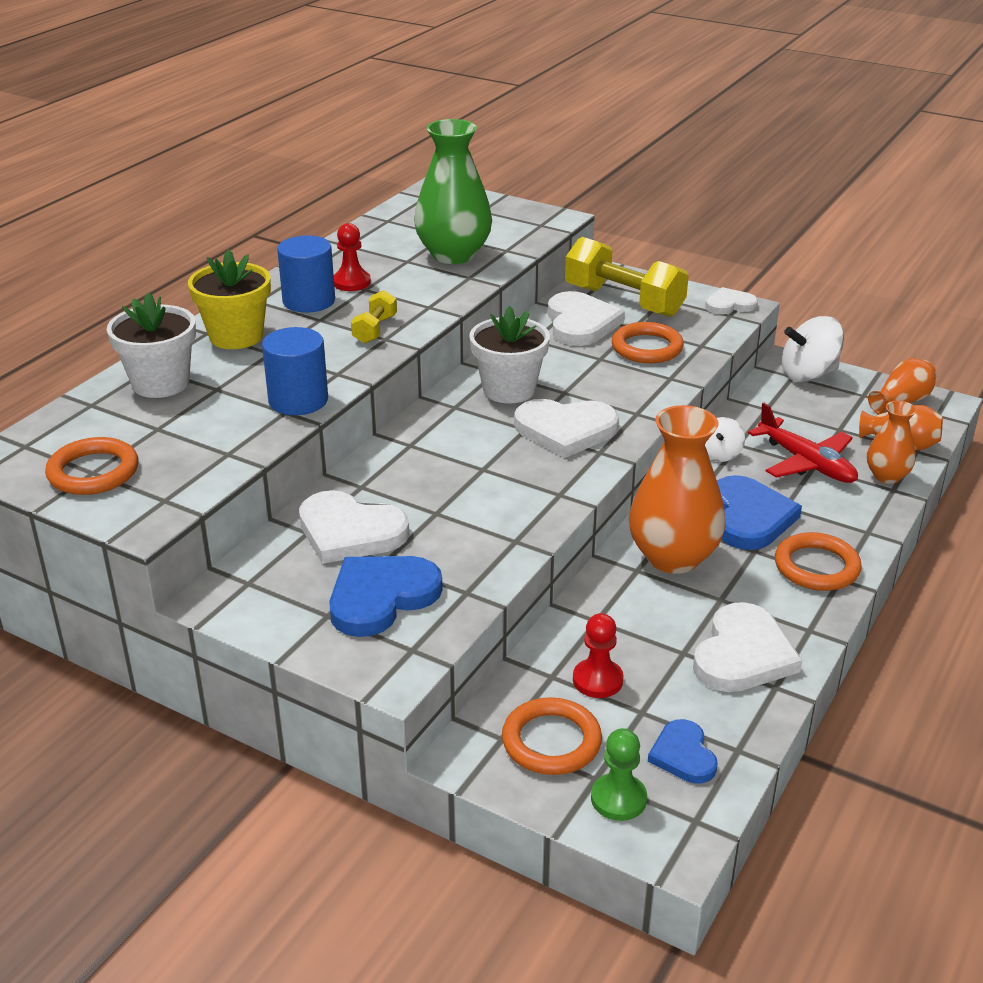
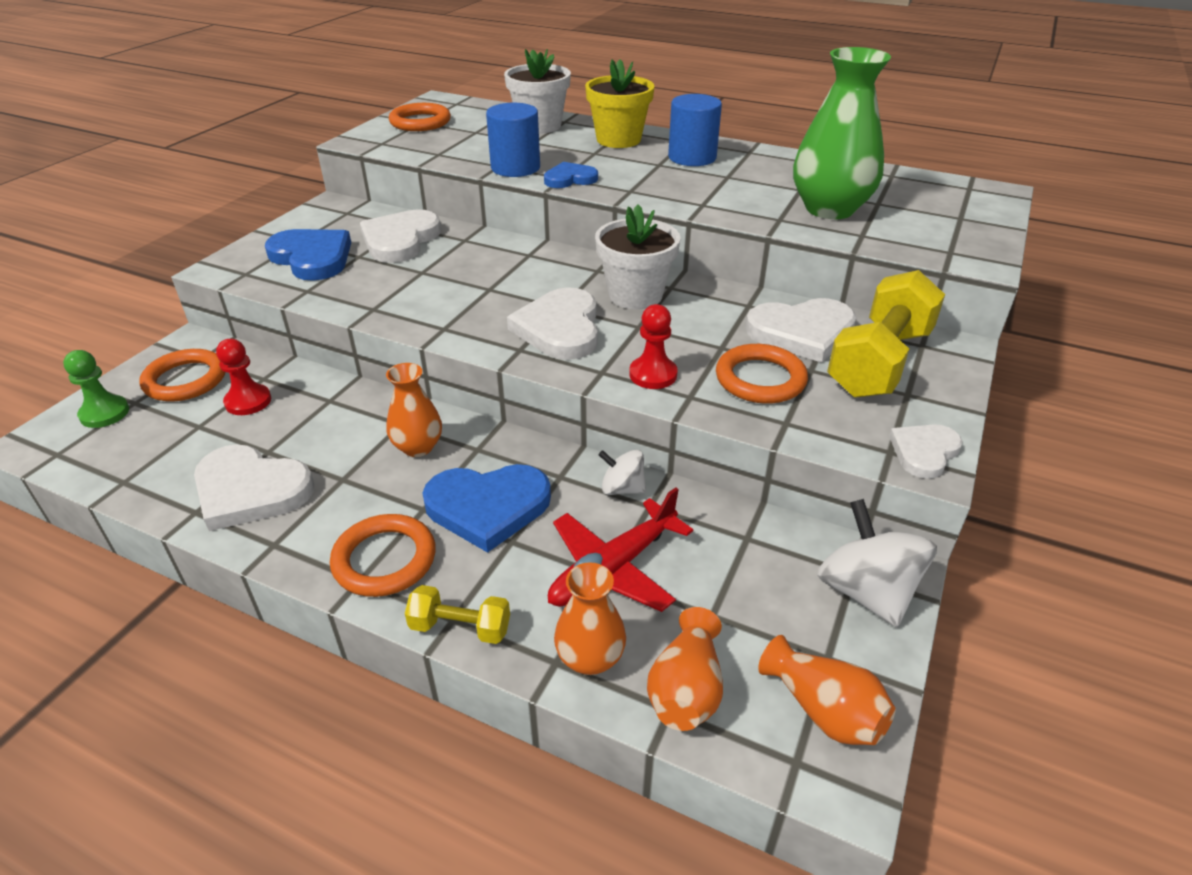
camera: 85 degrees right, 5 degrees up
(351, 282) = (738, 170): red pawn -> red pawn (653, 374)
(375, 329) = (646, 185): yellow dumbbell -> yellow dumbbell (460, 627)
(673, 557) = (418, 447): orange vase -> orange vase, size x0.54
(683, 755) = (134, 448): blue heart -> blue heart (570, 179)
(729, 305) = (924, 452): white heart -> white heart turned 120 degrees counterclockwise

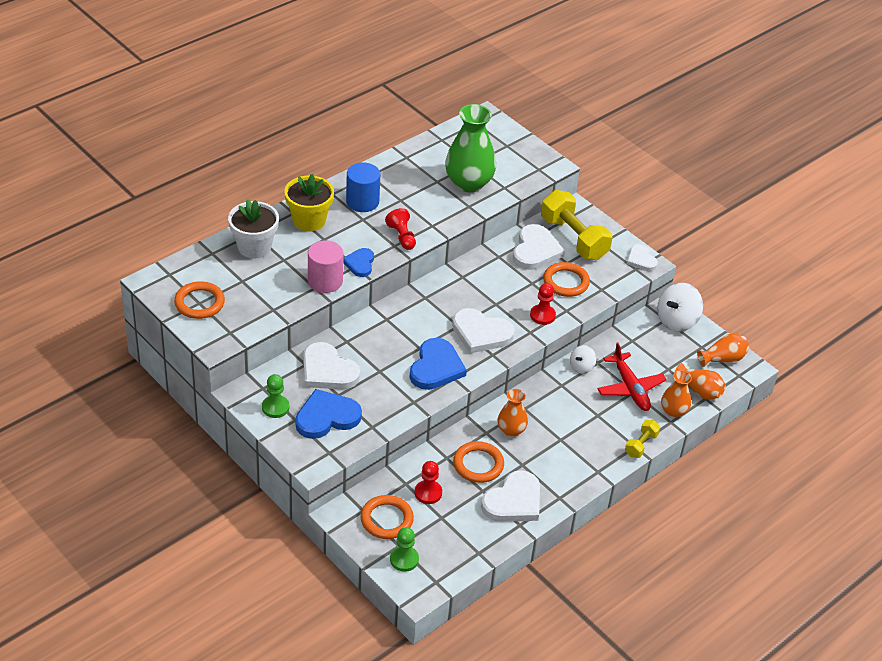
camera: 70 degrees left, 5 degrees up
(315, 226) = (275, 407): none -> green pawn
(384, 559) = (589, 460): orange ring -> orange ring (478, 464)
(488, 507) = (571, 416): blue heart -> blue heart (436, 367)
(515, 168) = (325, 281): blue cylinder -> pink cylinder
(635, 295) = (463, 293): white flower pot -> none
(653, 191) = (402, 237): none -> red pawn
(866, 591) = (677, 321): white spinning top -> white spinning top turned 45 degrees counterclockwise

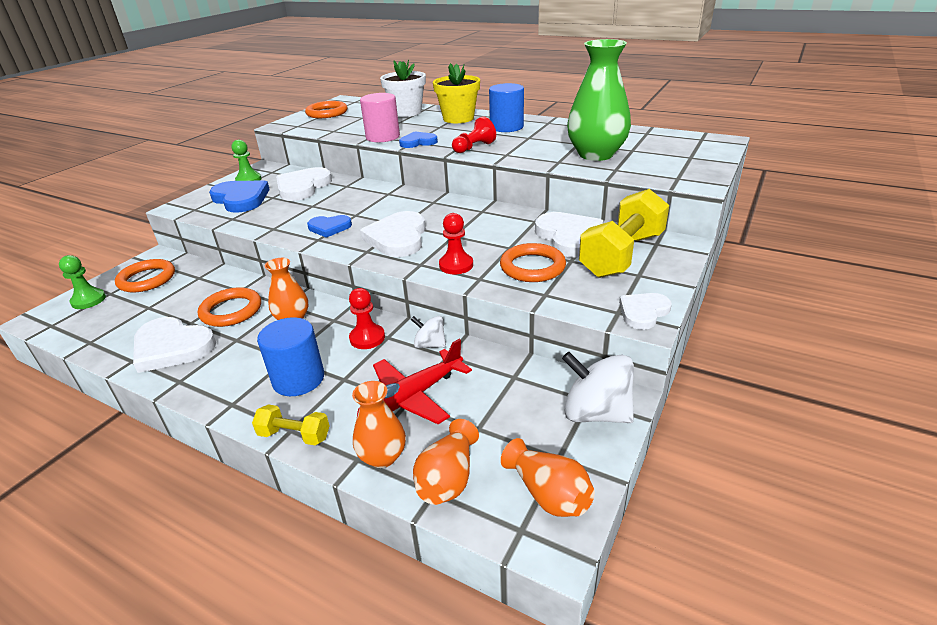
camera: 75 degrees right, 10 degrees down
(428, 493) = (185, 292): red pawn -> red pawn (367, 338)
(436, 367) = (329, 227): blue heart -> blue heart, size x0.59
(535, 250) = (569, 237): white heart -> white heart turned 105 degrees counterclockwise
(587, 436) = (298, 379): none -> blue cylinder

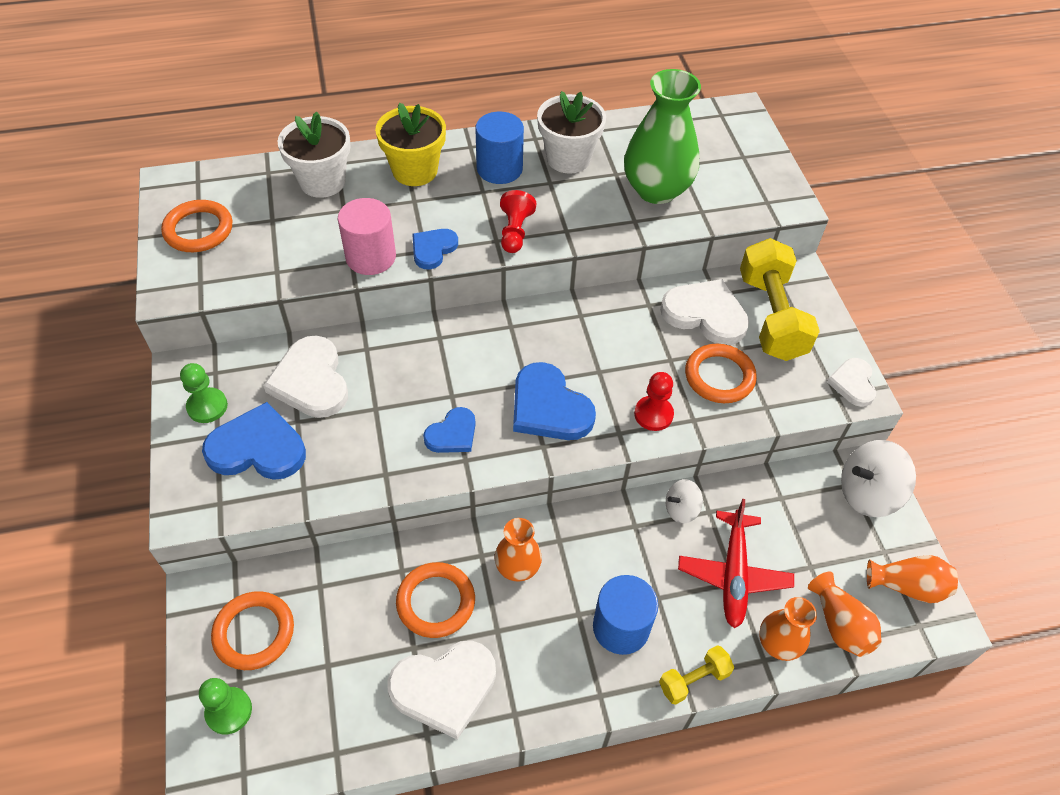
camera: 45 degrees left, 20 degrees up
(367, 338) = (619, 539): red pawn -> none
(397, 238) = (549, 407): white heart -> blue heart
(556, 132) = (568, 158): none -> white flower pot

